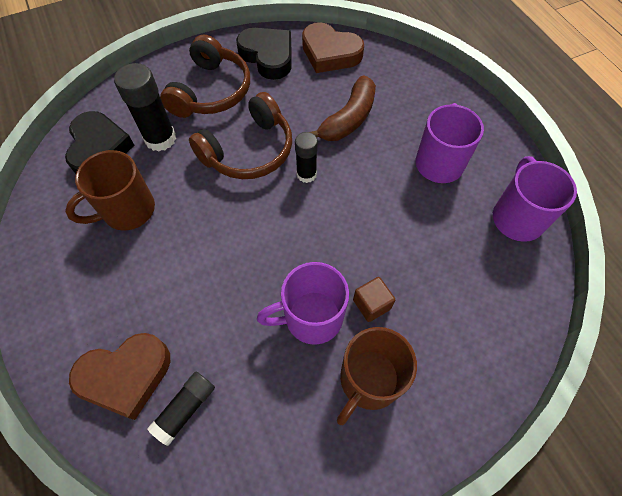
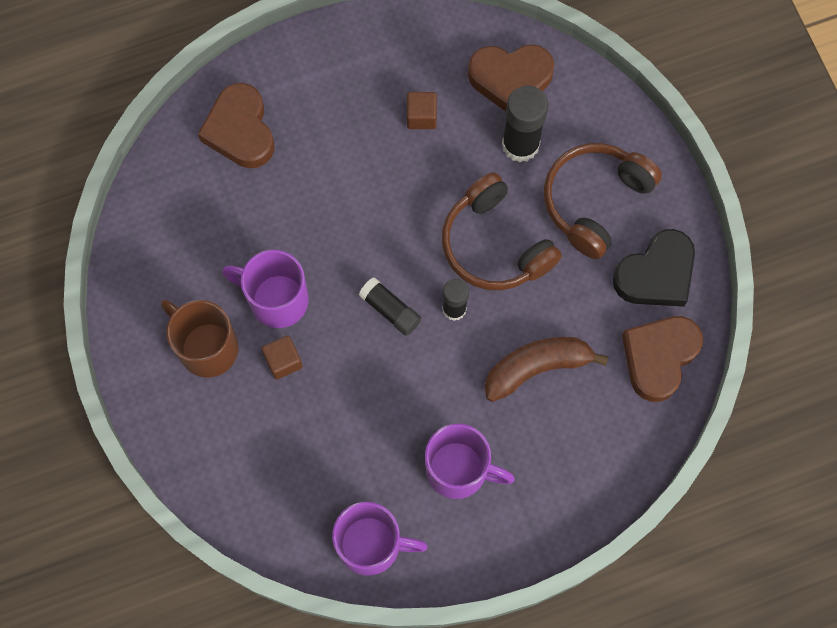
camera: 95 degrees right, 10 degrees up
(99, 148) = (510, 79): black heart -> brown heart
(127, 211) = (421, 116): brown mug -> brown cube
(185, 409) = (204, 183): black glue stick -> black glue stick (390, 310)
(211, 91) = (595, 201): brown headphones -> brown headphones turned 105 degrees clockwise
(311, 317) = (276, 299): purple mug -> purple mug turned 60 degrees counterclockwise
(348, 119) = (537, 368): brown banana -> brown banana turned 120 degrees clockwise

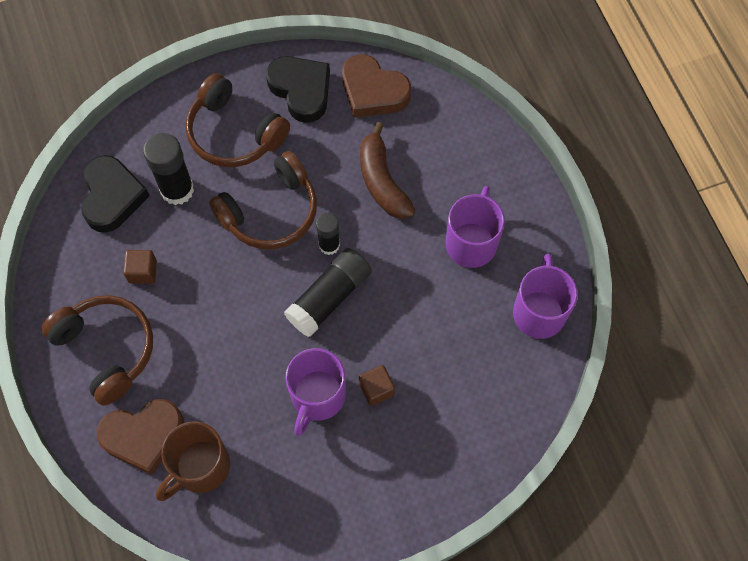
camera: 90 degrees left, 5 degrees down
(206, 347) = (363, 459): brown mug -> brown mug (200, 467)
(334, 88) = (107, 349): none -> brown headphones
(390, 310) = (329, 298): black glue stick -> black glue stick, size x1.61
(510, 79) = (112, 197): brown heart -> black heart

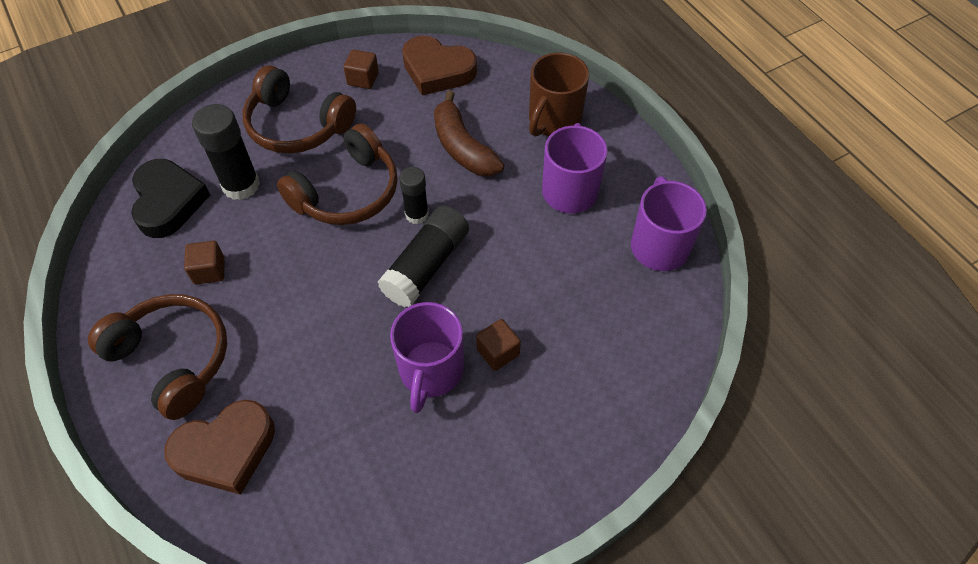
camera: 10 degrees left, 10 degrees down
(200, 467) = (300, 475): brown mug -> brown mug (553, 121)
(301, 90) = (363, 79): black heart -> brown cube

